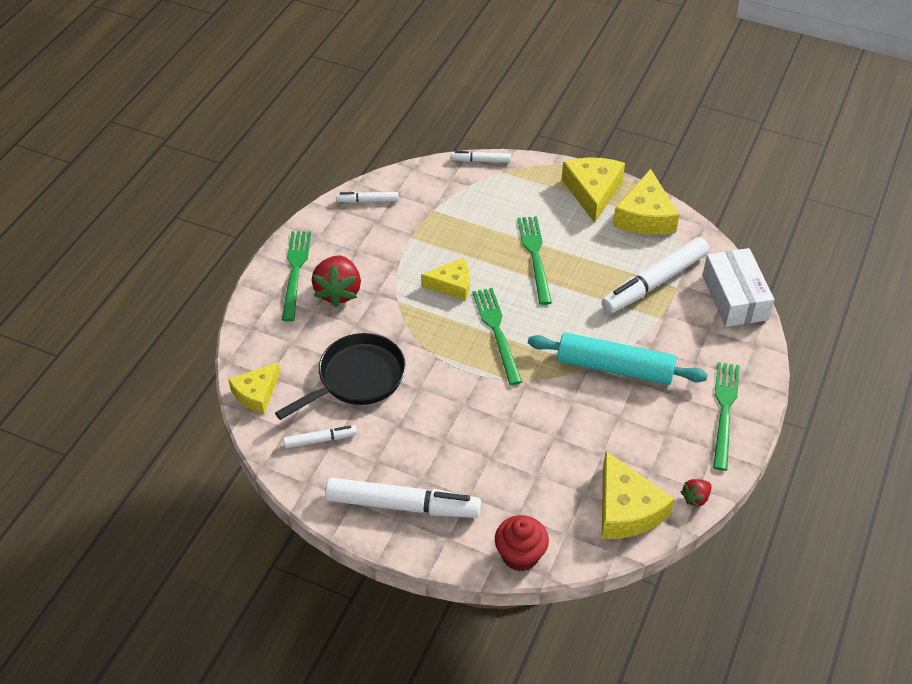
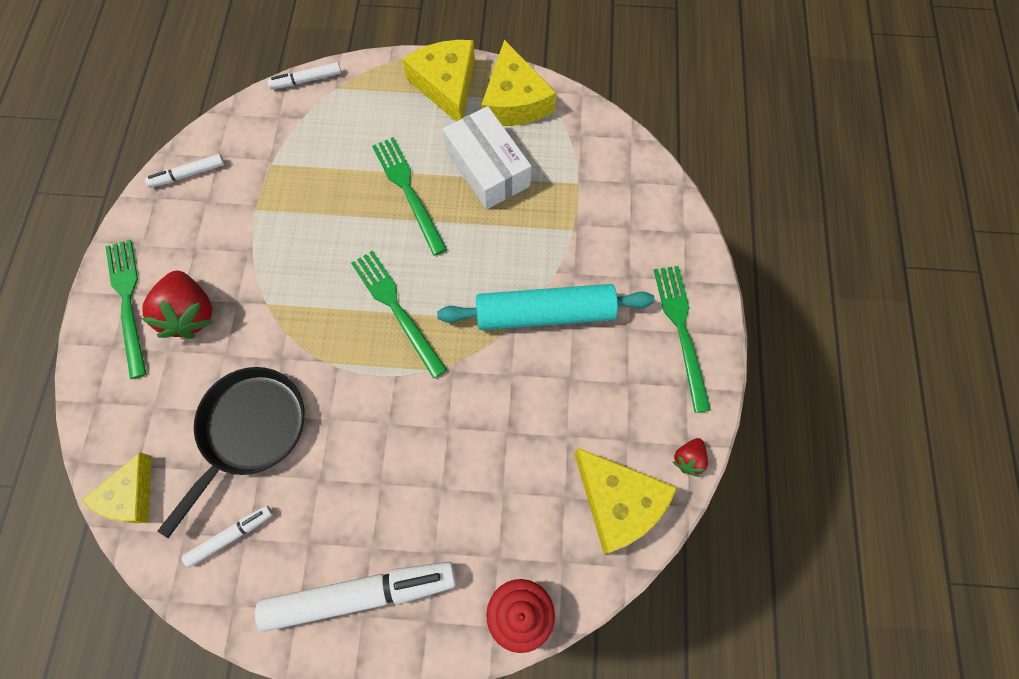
camera: 20 degrees left, 20 degrees up
(452, 285) = (324, 260): yellow cheese -> none
(655, 282) = (552, 185): white marker -> none
(734, 297) = (644, 177): white box -> white box (487, 168)

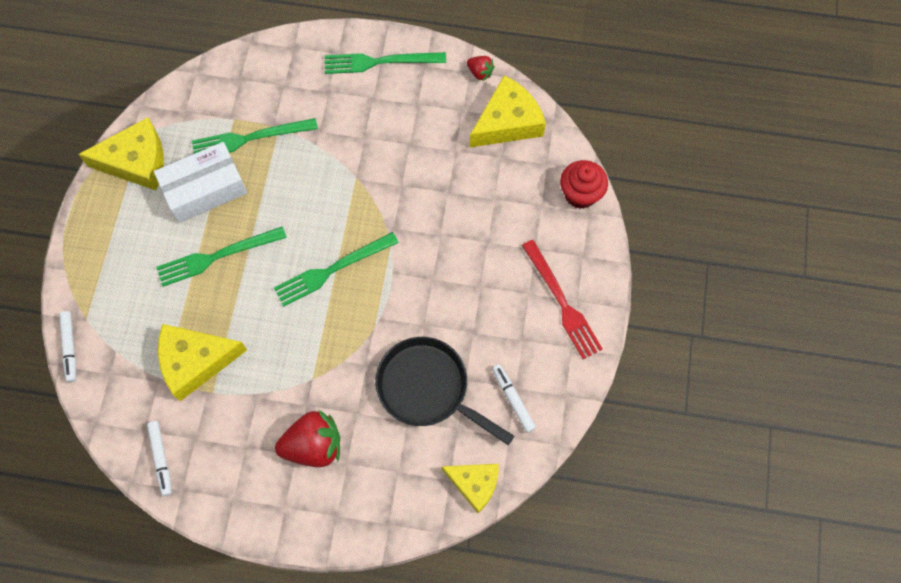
camera: 85 degrees left, 0 degrees up
(128, 302) = (293, 504): green fork -> green fork (250, 138)
(359, 594) = (562, 302): white marker -> red fork
(446, 85) = (105, 218): yellow cheese -> yellow cheese (195, 361)
(544, 314) = (352, 156): turquoise rolling pin -> none

